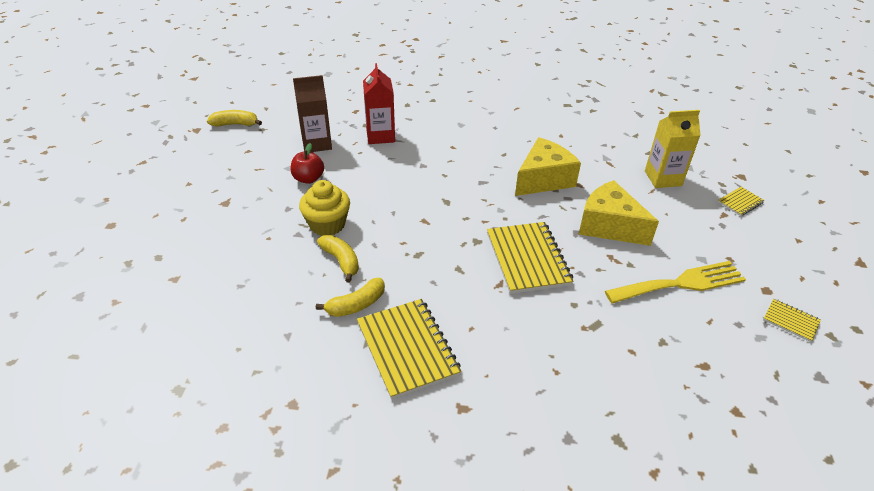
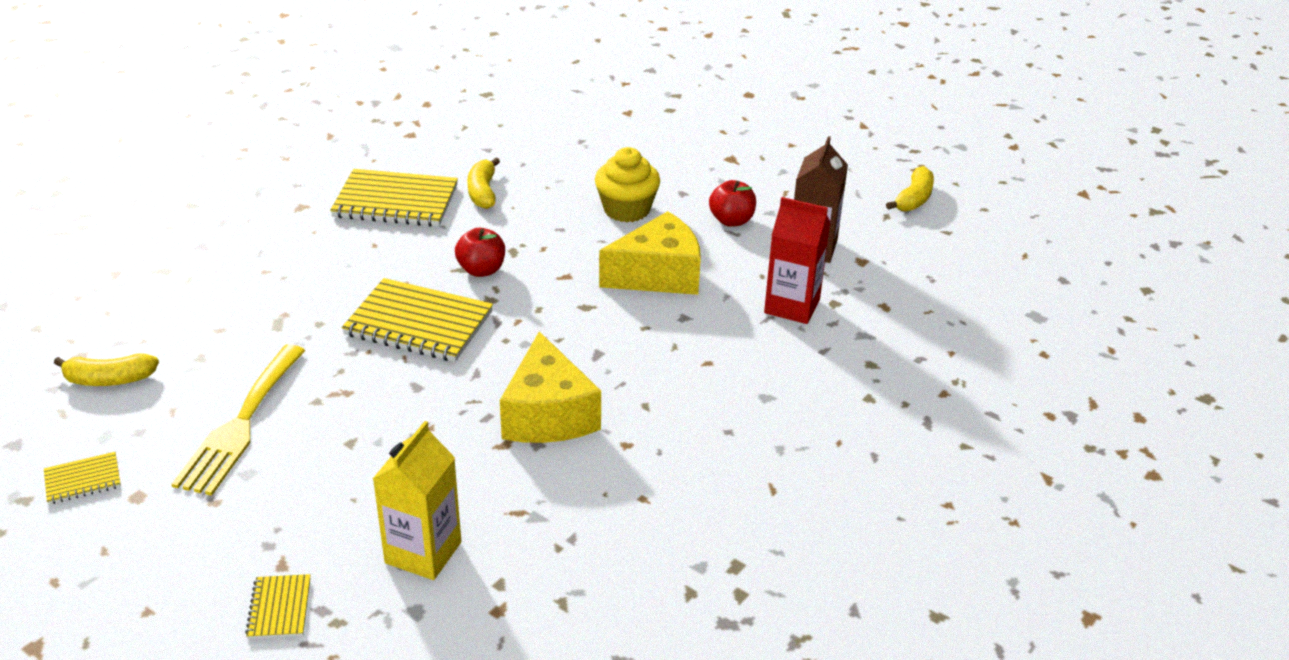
camera: 120 degrees right, 5 degrees down
(341, 261) = (555, 201): yellow banana -> yellow banana (109, 380)
(451, 259) = (481, 270): none -> red apple
(609, 226) = (394, 423): yellow cheese -> yellow cheese (658, 275)

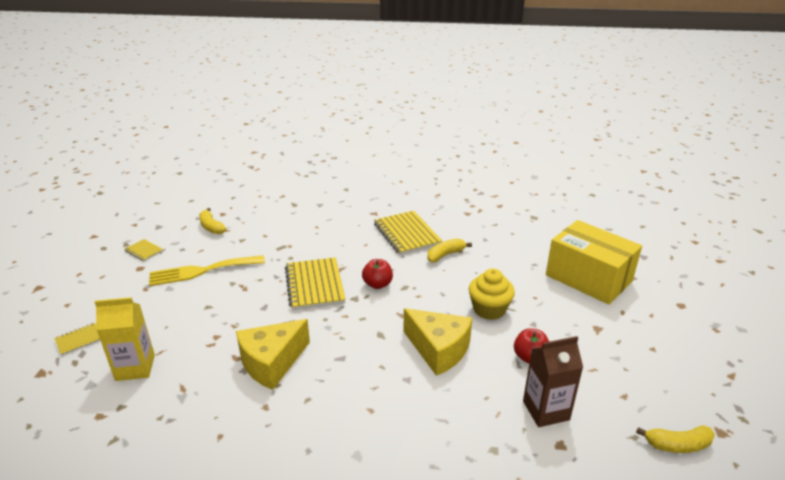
camera: 60 degrees right, 5 degrees down
(647, 121) = (588, 278): none -> yellow box
(792, 306) = (467, 427): red carton -> none

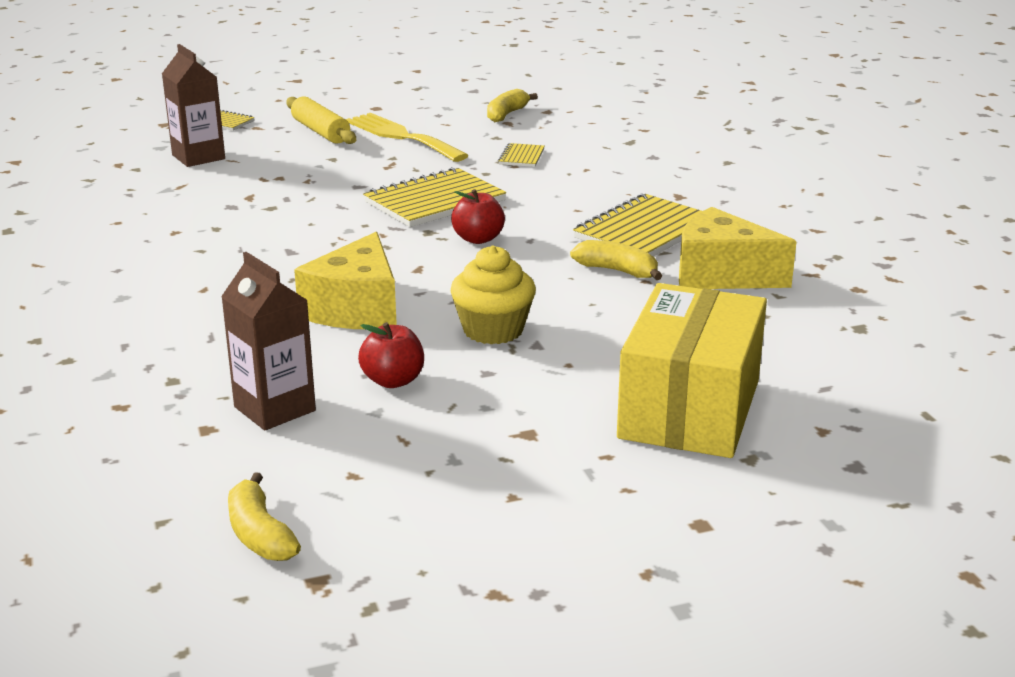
camera: 65 degrees right, 5 degrees down
(135, 367) = (198, 157): yellow carton -> brown carton
(144, 251) = (412, 99): yellow notebook -> yellow notebook (521, 157)
(154, 300) = (321, 132): none -> yellow rolling pin
(272, 363) = (252, 216): yellow cheese -> yellow cheese (721, 275)

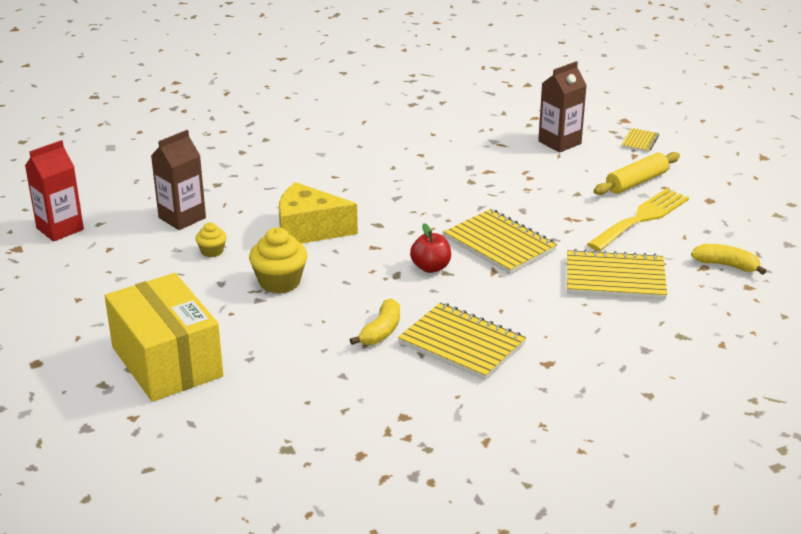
camera: 85 degrees right, 5 degrees up
(259, 534) = (60, 229): yellow banana -> red carton
(393, 381) = (212, 251): red apple -> yellow cupcake
(521, 157) = (615, 278): yellow notebook -> yellow notebook, size x2.07
(690, 409) = (167, 362): yellow box -> yellow box turned 45 degrees clockwise
(721, 275) = (380, 382): yellow cheese -> none

